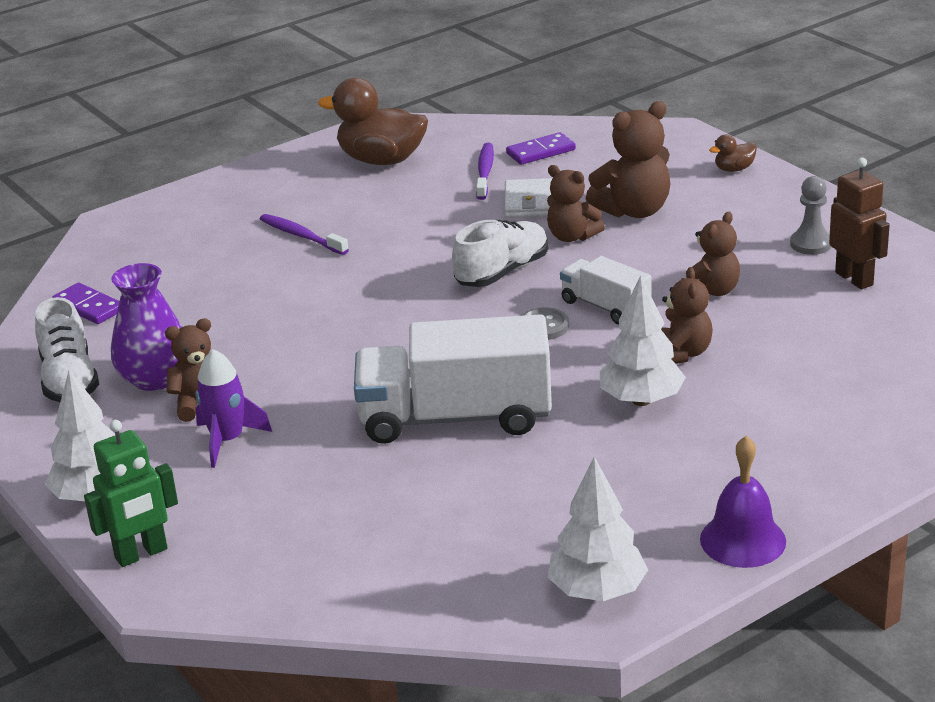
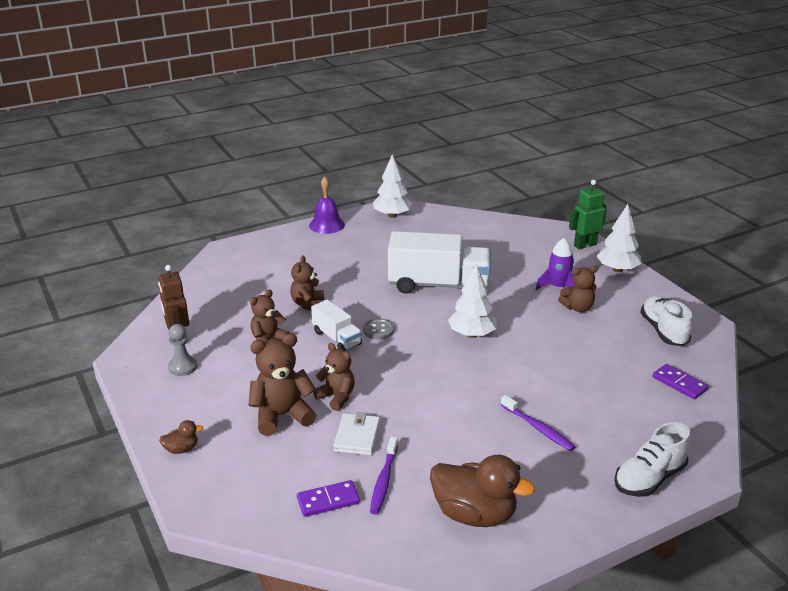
camera: 175 degrees left, 0 degrees up
(155, 378) = (611, 326): purple vase -> none
(502, 272) = (393, 373): white shoe -> white shoe (649, 478)
(641, 400) = (341, 283): white tree -> white tree (472, 334)

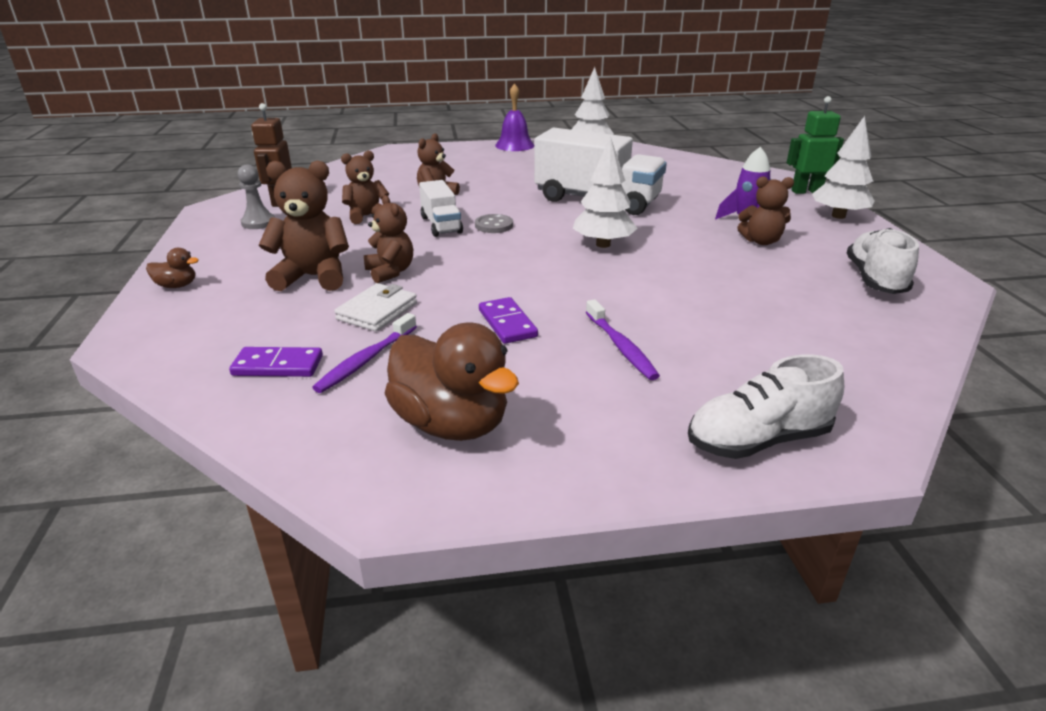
camera: 20 degrees right, 0 degrees up
(679, 383) = (871, 337): purple domino -> purple domino (507, 323)

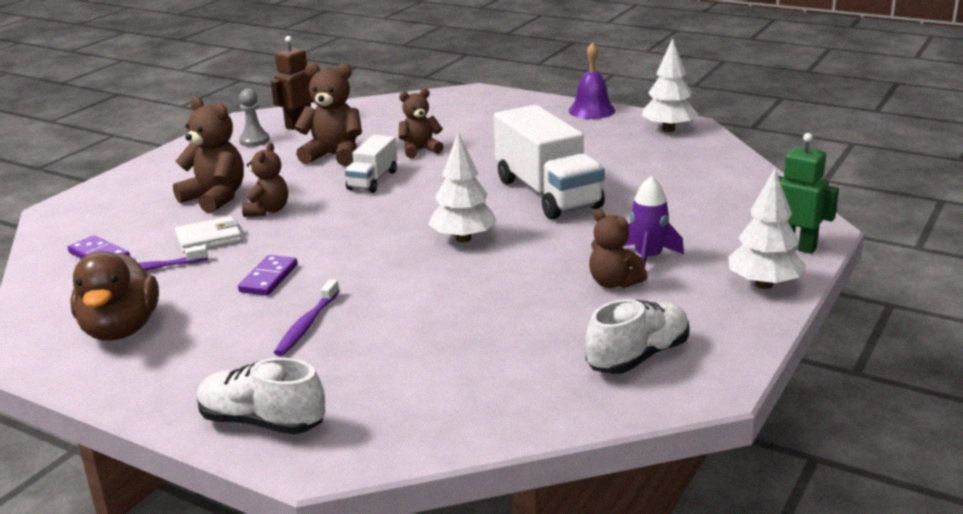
camera: 40 degrees right, 5 degrees down
(177, 286) = (134, 179): brown duck -> none
(366, 216) = (334, 156): brown teddy bear -> brown teddy bear, size x1.51
(494, 225) = (411, 193): grey button -> none

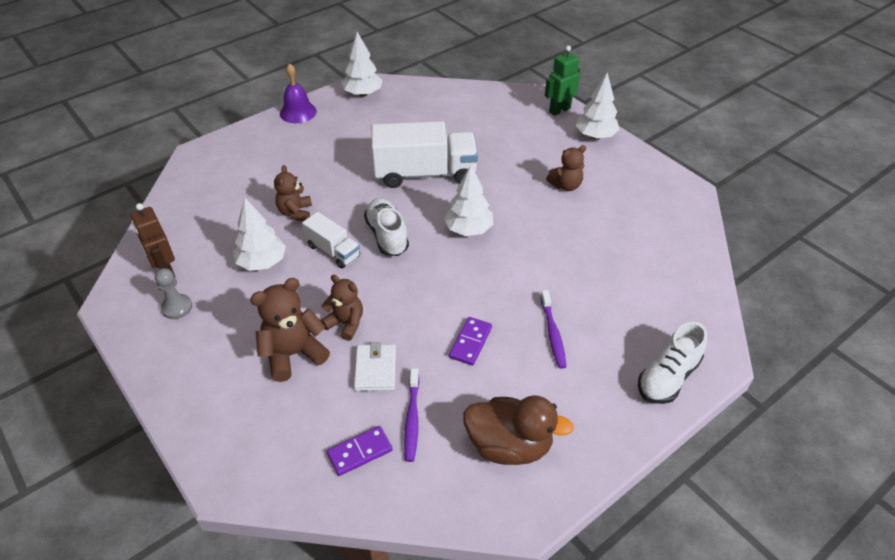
camera: 70 degrees left, 20 degrees up
(269, 278) = (470, 342): purple domino -> purple domino turned 75 degrees clockwise
(307, 325) = (553, 333): purple toothbrush -> purple toothbrush turned 45 degrees clockwise
(334, 156) = (262, 262): brown teddy bear -> white tree
(638, 357) = (651, 203): white shoe -> white shoe (387, 236)
(648, 258) = (542, 163): purple rocket -> none

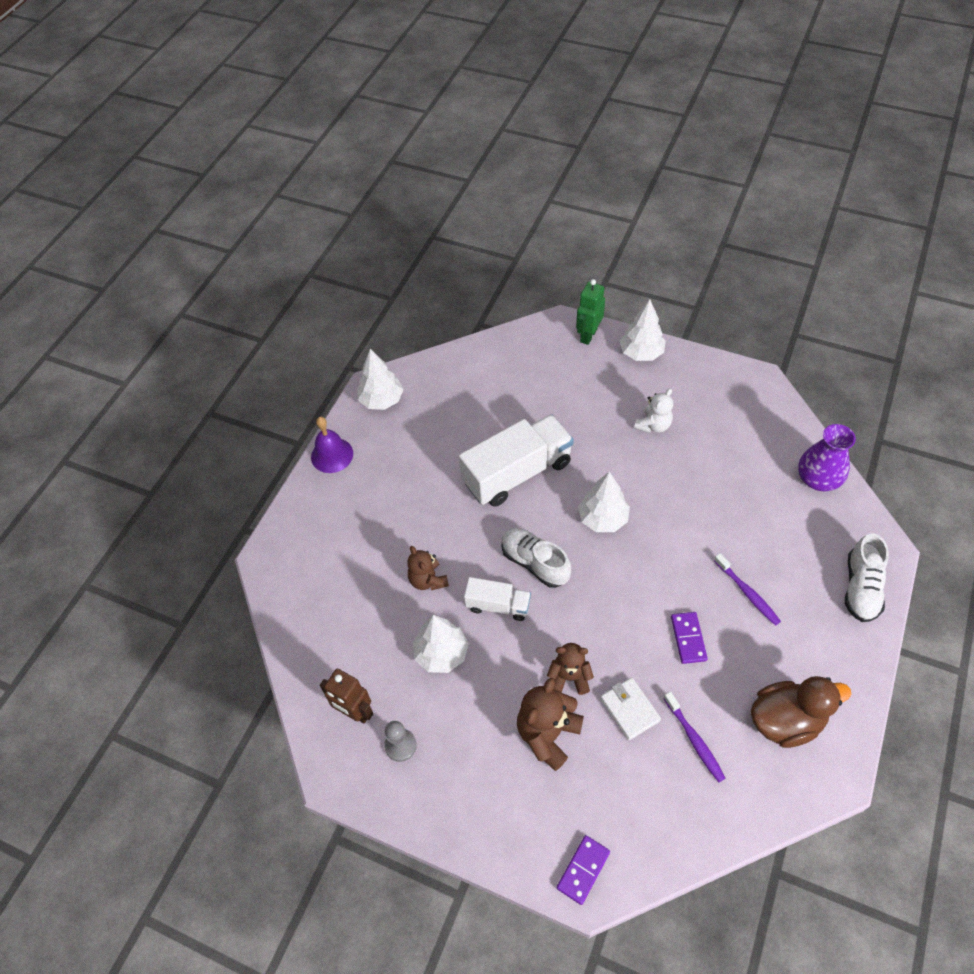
camera: 25 degrees left, 10 degrees up
(360, 452) = (675, 795): purple domino -> purple domino (583, 870)
(566, 185) = (653, 425): brown teddy bear -> white teddy bear
(689, 279) = (818, 479): none -> purple vase

